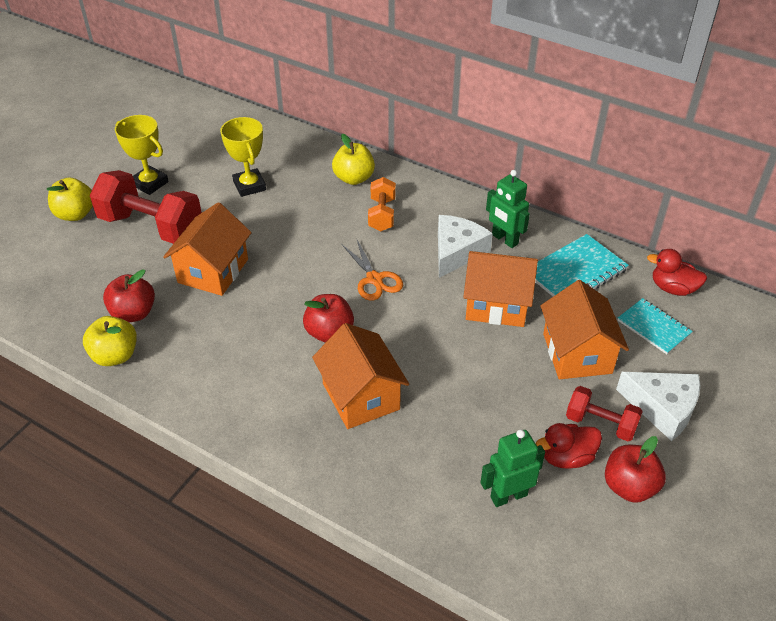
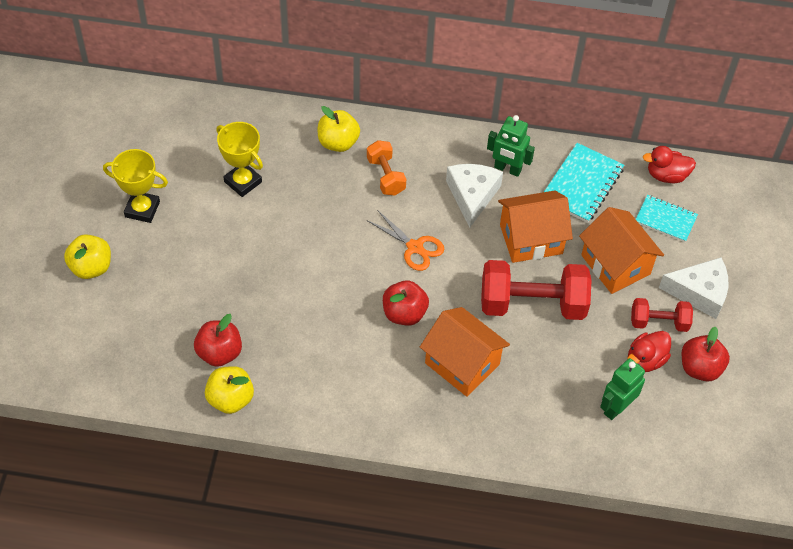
camera: 25 degrees left, 10 degrees up
(151, 226) = (176, 257): red dumbbell -> red dumbbell (532, 304)
(213, 271) = (265, 286): orange house -> none

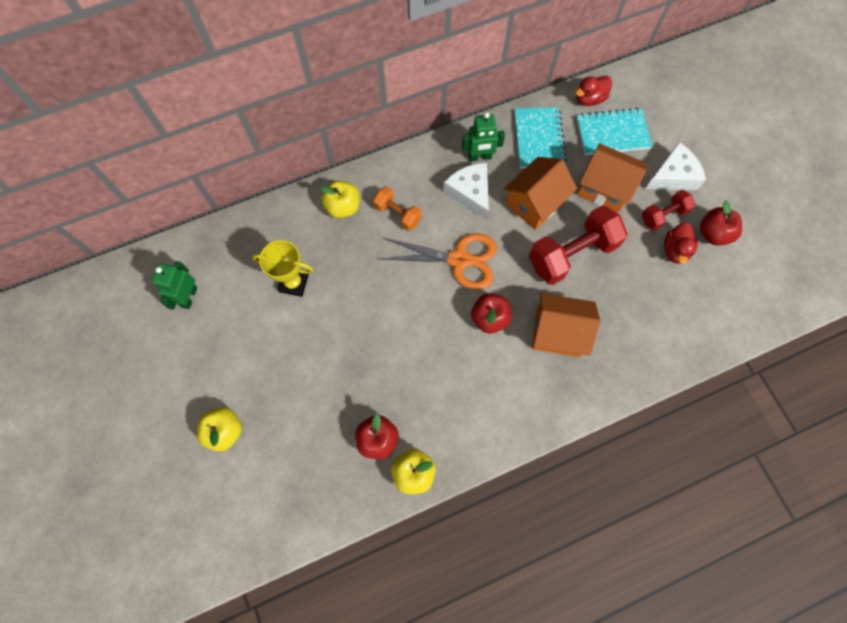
camera: 30 degrees left, 15 degrees up
(142, 209) = (230, 355): yellow trophy -> none
(415, 247) = (459, 260): orange scissors -> orange scissors, size x1.60
(616, 408) = (682, 299): green robot -> green robot (189, 297)
(665, 219) = (612, 133): turquoise notebook -> turquoise notebook, size x1.52

